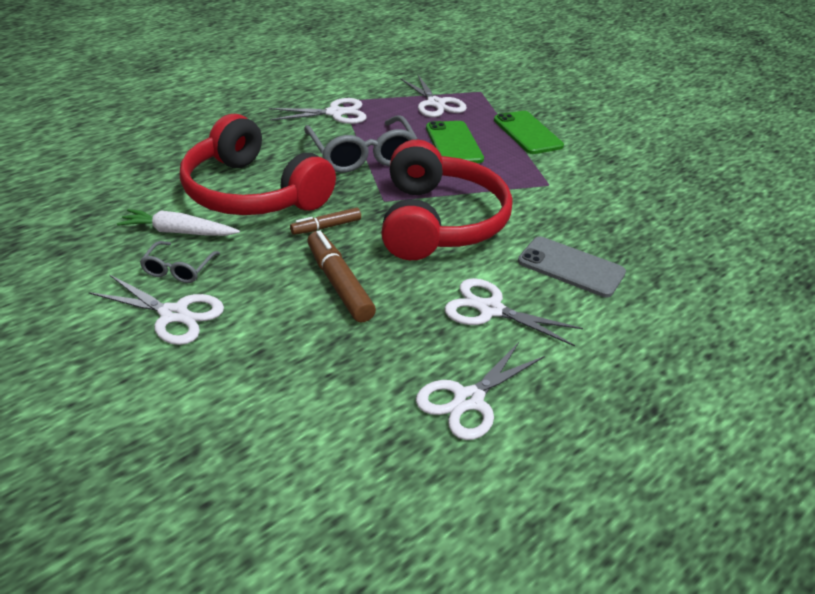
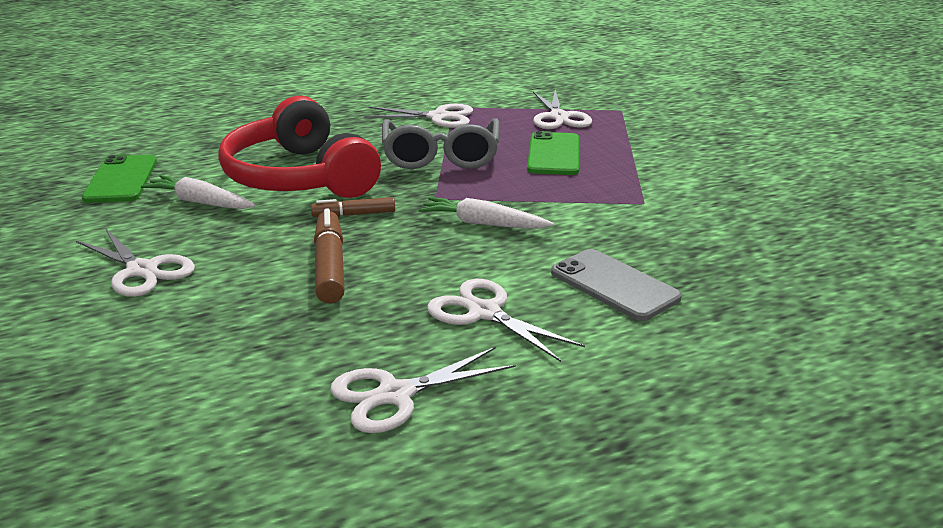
camera: 20 degrees right, 10 degrees down
(178, 269) = (176, 233): grey glasses -> none
(438, 222) = (483, 223): red headphones -> white carrot
(527, 133) = (651, 152): green phone -> green phone (121, 180)

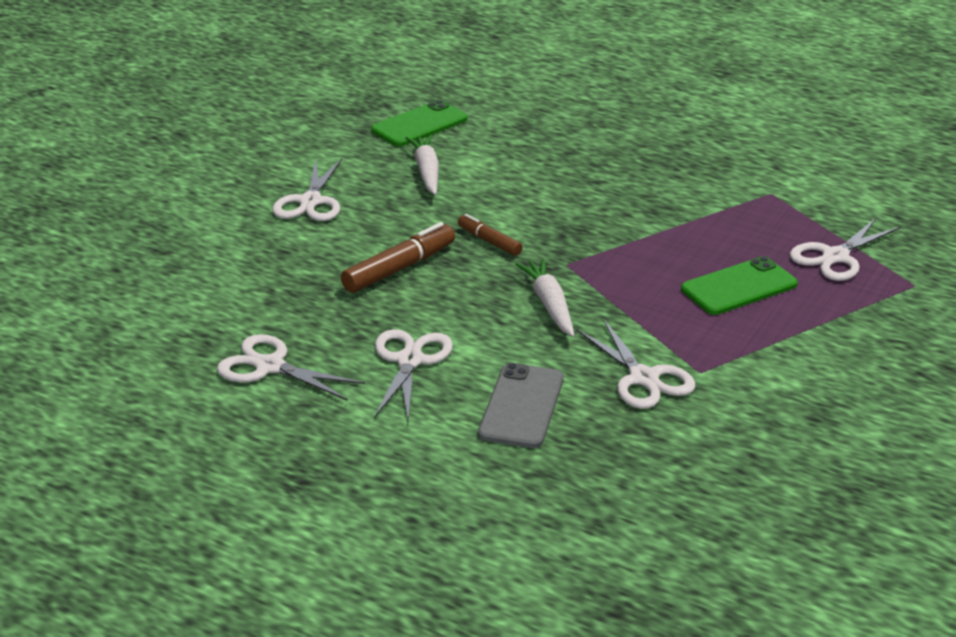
camera: 55 degrees right, 5 degrees up
(299, 177) = (520, 189): red headphones -> none
(438, 117) = (733, 196): white scissors -> white scissors (643, 378)
(441, 156) = (651, 232): grey glasses -> none

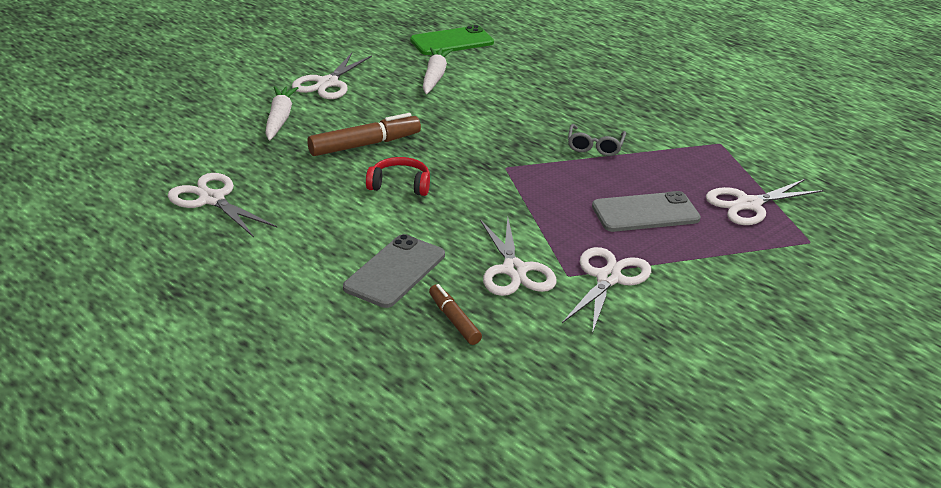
camera: 15 degrees right, 0 degrees up
(409, 361) = (326, 217): white scissors -> white scissors (608, 278)
(467, 308) = (400, 185): none -> red headphones
(489, 241) = (451, 138): brown marker -> brown marker (454, 320)
(549, 305) = (470, 196): white carrot -> white carrot (279, 119)
(646, 222) = (595, 146): none -> grey glasses
(739, 287) = (645, 213): green phone -> grey phone

